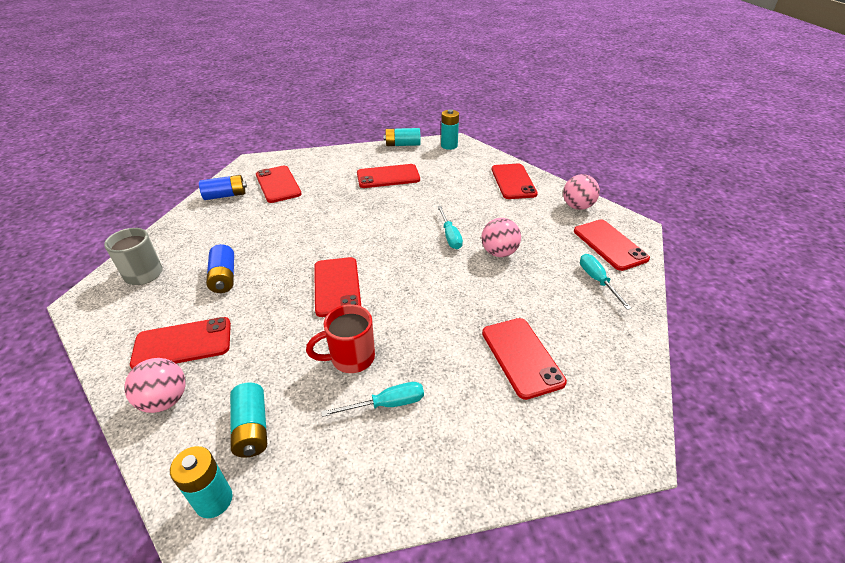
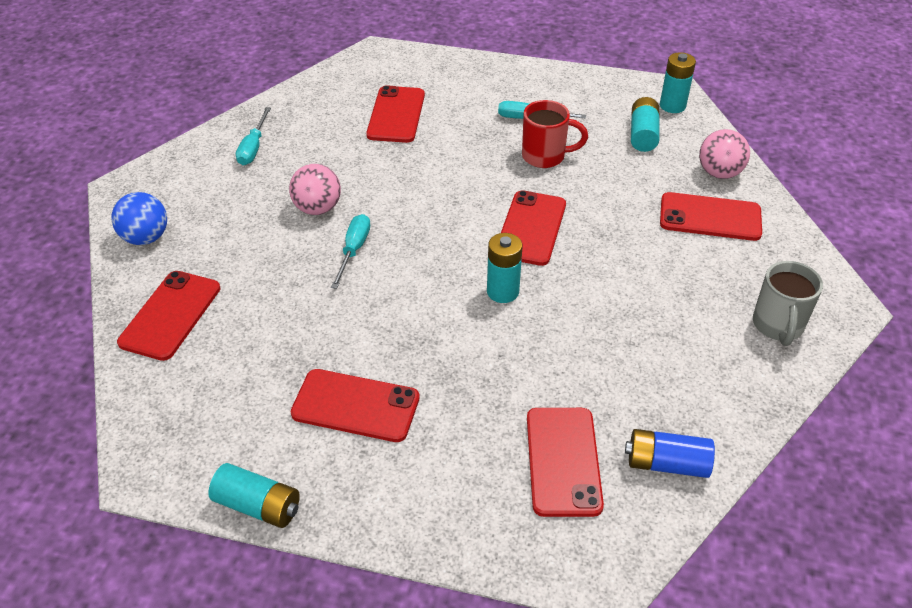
camera: 155 degrees left, 5 degrees up
(224, 277) = (667, 284): blue battery -> none
(449, 146) = (172, 461): turquoise battery -> turquoise battery (502, 291)
(577, 206) = (146, 238): pink ball -> blue ball
(610, 245) = (185, 177): red phone -> none

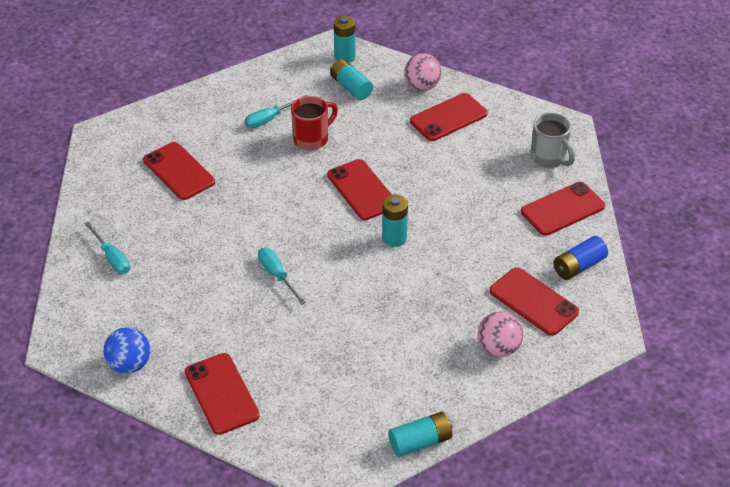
camera: 45 degrees left, 0 degrees up
(317, 208) = (217, 266): pink ball -> pink ball (498, 348)
(355, 405) = (400, 356): red phone -> red phone (562, 209)

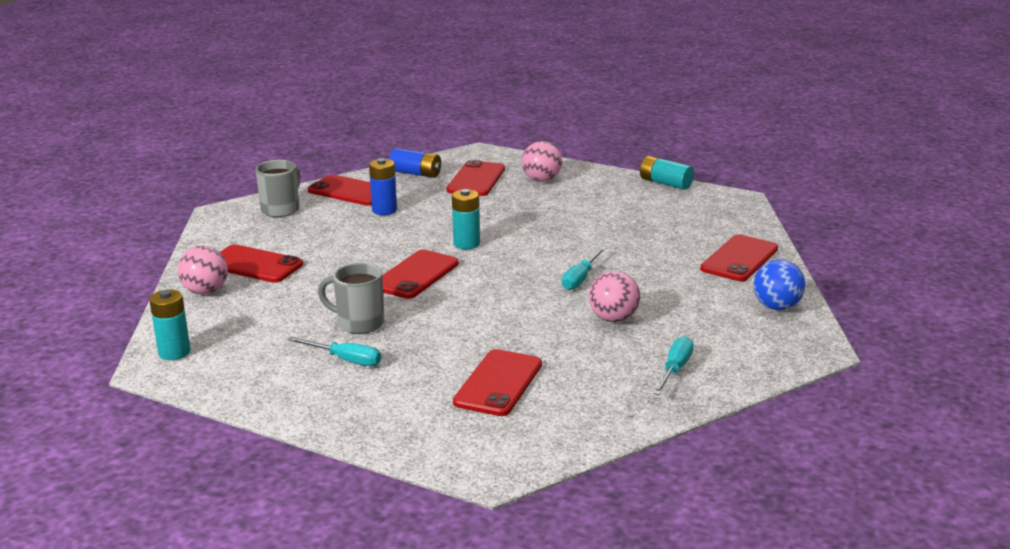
camera: 120 degrees left, 20 degrees down
(202, 262) = (613, 319): none -> pink ball
(312, 139) = (359, 323): red mug -> grey mug
(351, 87) = (239, 330): turquoise battery -> none
(502, 215) = (384, 210): none -> blue battery

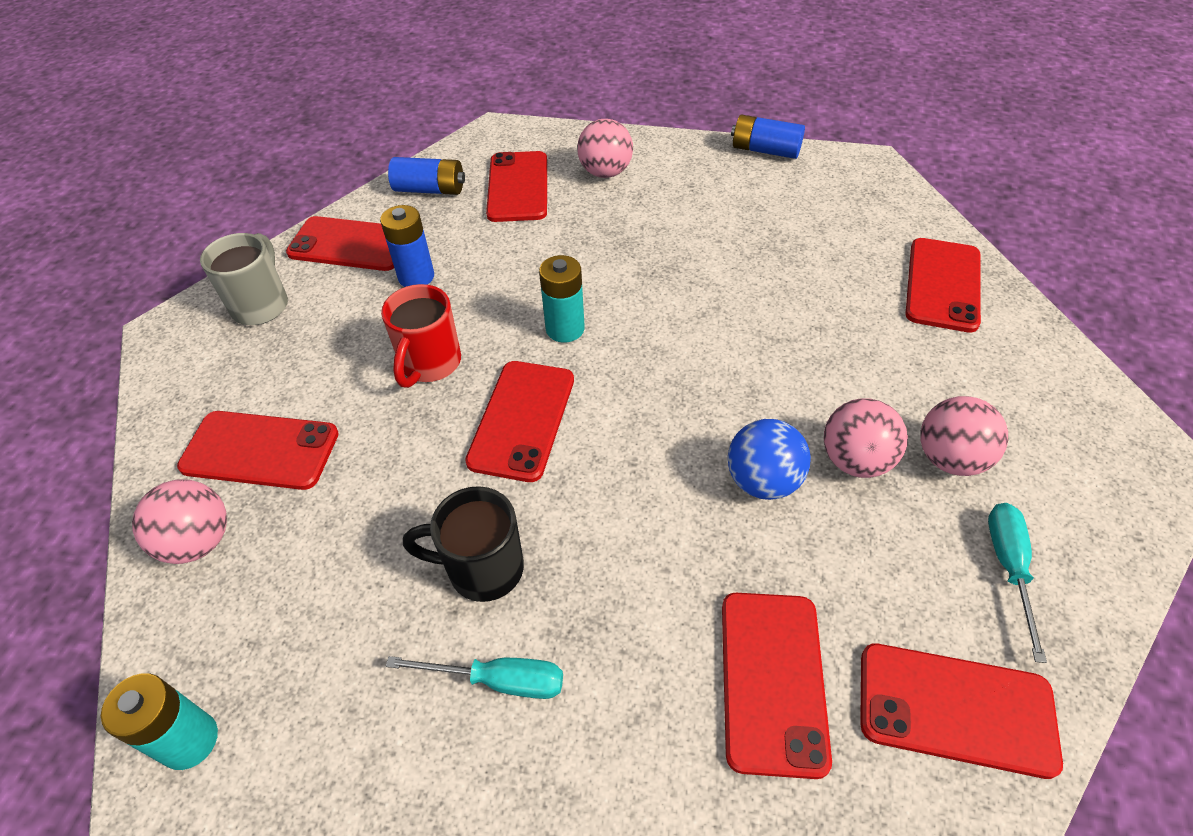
camera: 15 degrees left, 25 degrees up
(359, 323) = (482, 568): grey mug -> black mug
(372, 246) = (430, 364): none -> red mug
(580, 278) = (761, 374): turquoise screwdriver -> none
(596, 408) = (955, 709): none -> red phone
(665, 183) = (765, 150): turquoise battery -> blue battery
(676, 327) = (950, 459): none -> pink ball
(777, 307) = (1052, 379): blue ball -> blue ball (763, 481)

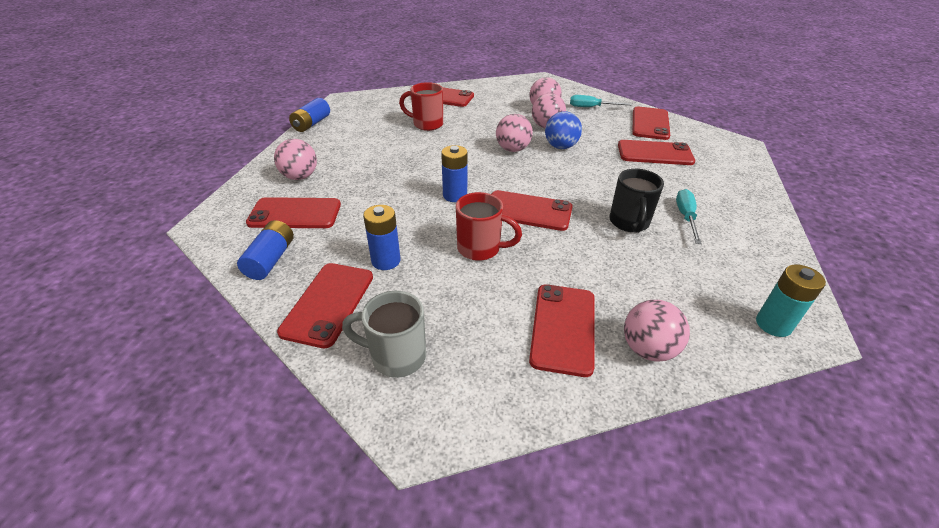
camera: 90 degrees left, 10 degrees down
(565, 329) = (455, 195): turquoise battery -> blue battery
(733, 400) = (512, 149): none -> pink ball
(805, 274) = (427, 124): none -> red mug

